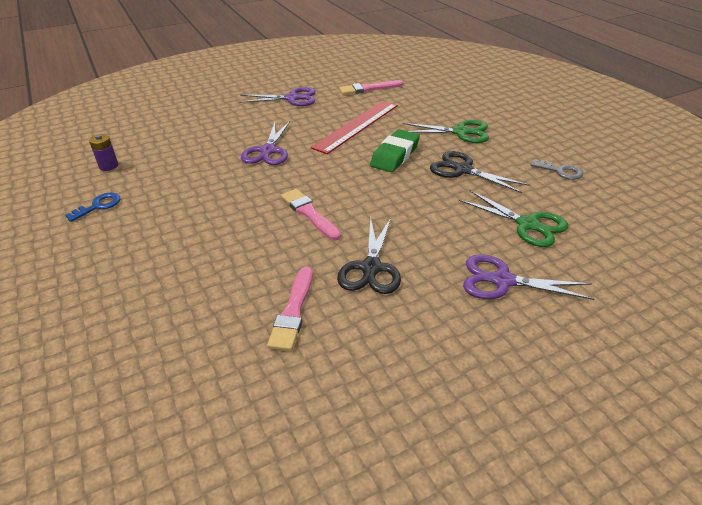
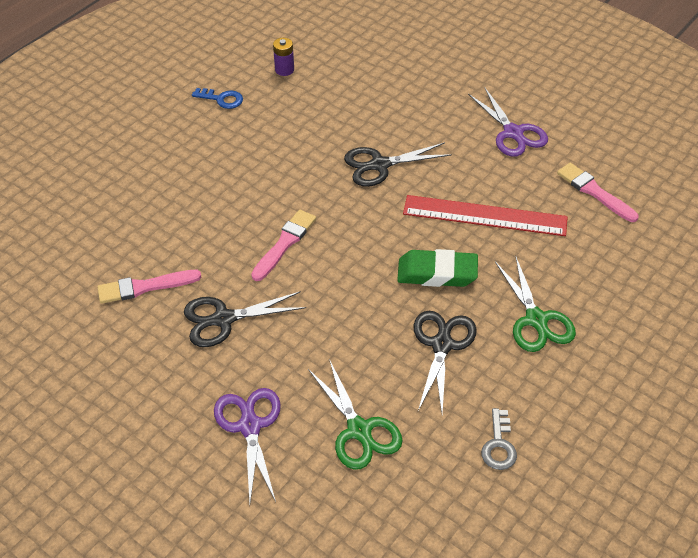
camera: 65 degrees right, 10 degrees up
(268, 151) = (380, 165): purple scissors -> black scissors
(527, 224) = (359, 430): green scissors -> green scissors turned 45 degrees counterclockwise

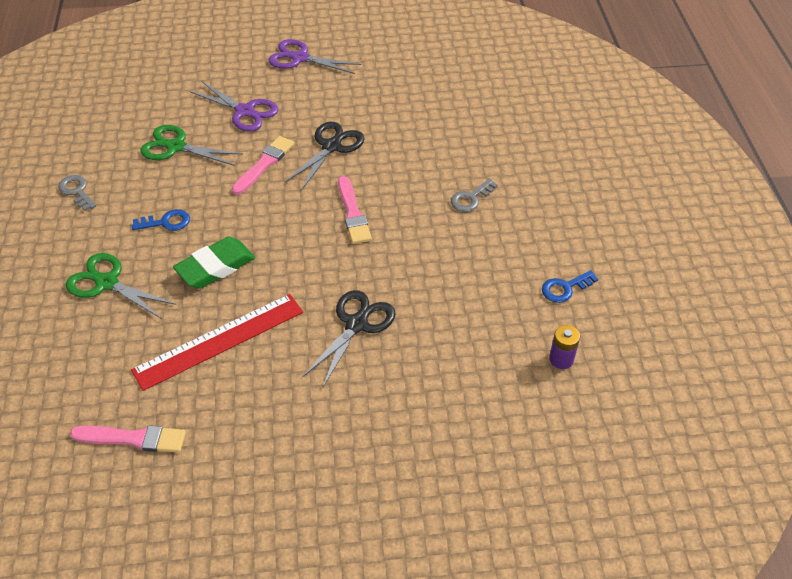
camera: 135 degrees right, 0 degrees up
(145, 287) = (406, 131): pink brush -> pink brush (264, 164)
(186, 193) = (471, 198): none -> grey key
(442, 345) = (166, 222): black scissors -> blue key
(513, 133) = (268, 452): purple scissors -> purple scissors (300, 58)

